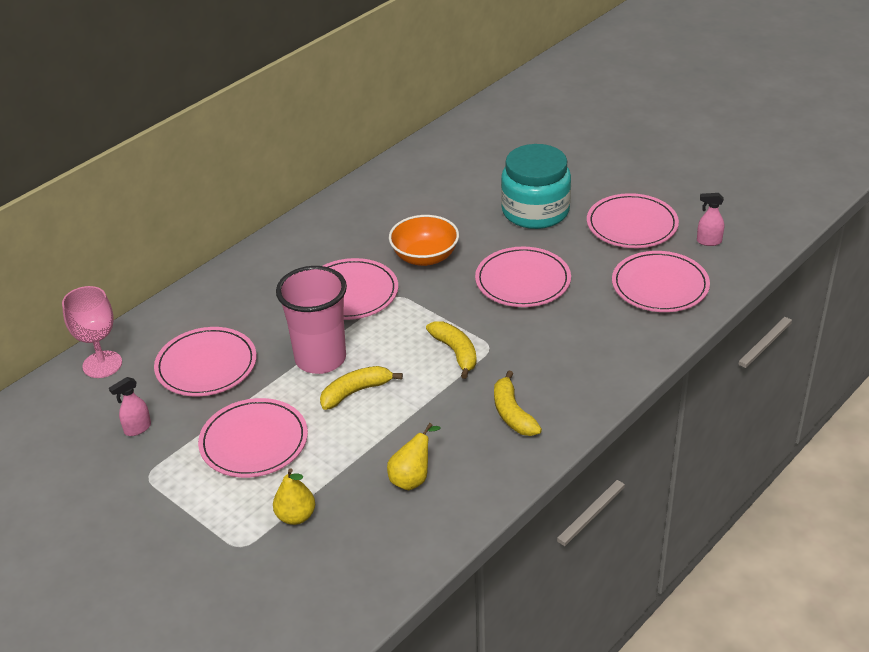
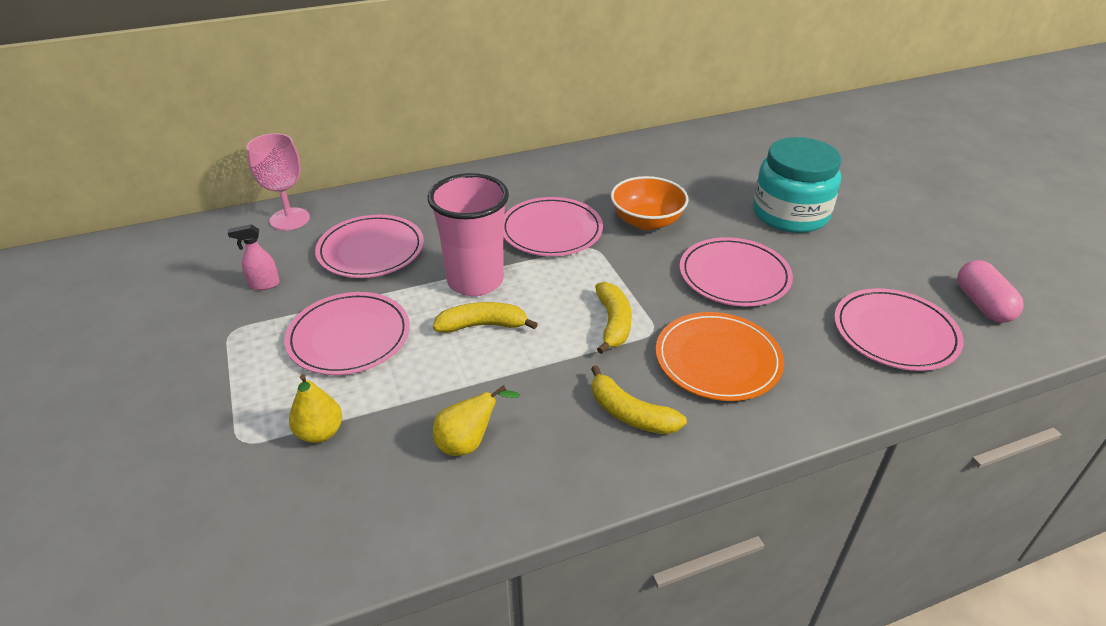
camera: 25 degrees right, 0 degrees up
(512, 413) = (630, 414): yellow banana -> yellow banana turned 60 degrees counterclockwise
(549, 351) = (717, 359): none -> orange plate
(632, 225) = (893, 258): pink plate -> none
(708, 241) = (982, 304): pink spray bottle -> pink capsule

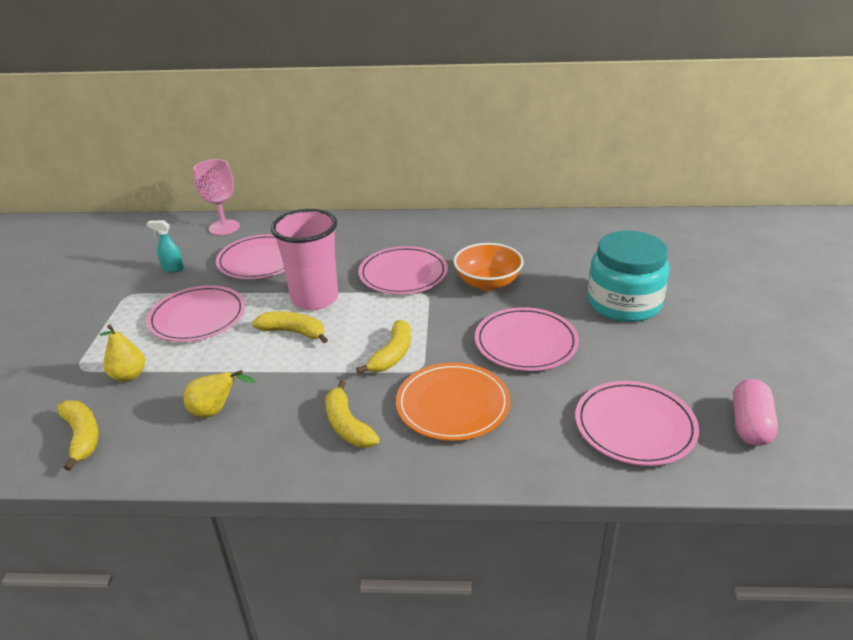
camera: 25 degrees right, 5 degrees down
(264, 284) = (172, 268): pink spray bottle -> turquoise spray bottle
(323, 527) = (82, 437): none -> yellow banana

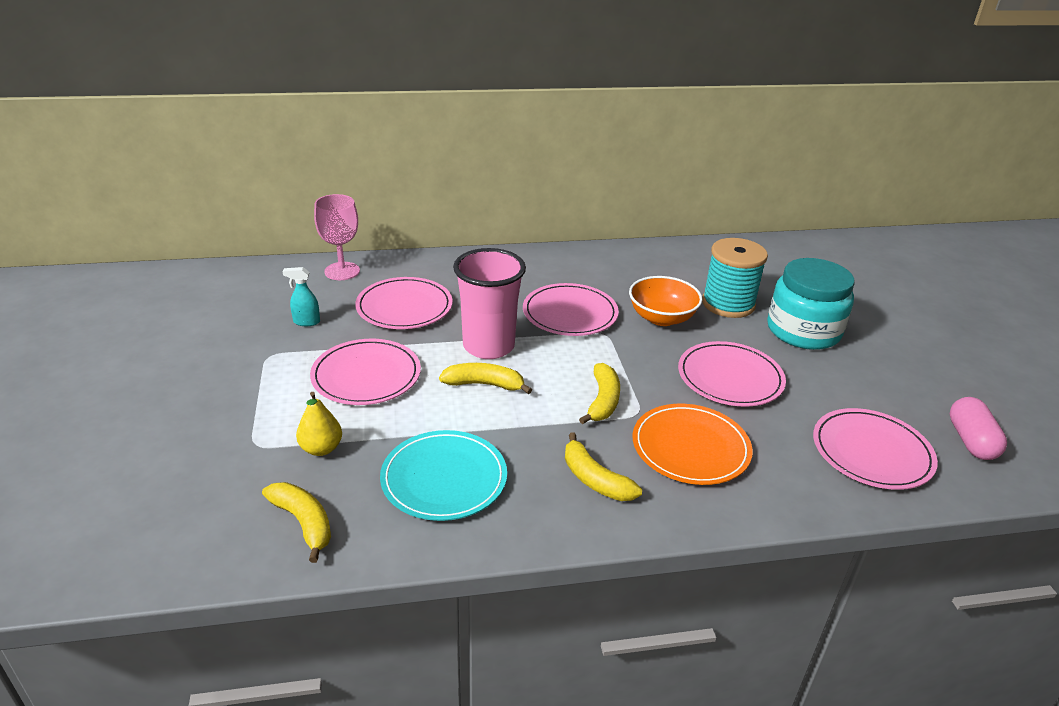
camera: 15 degrees left, 0 degrees up
(216, 411) = (444, 478): yellow pear -> turquoise plate
(560, 273) = (728, 304): none -> turquoise spool

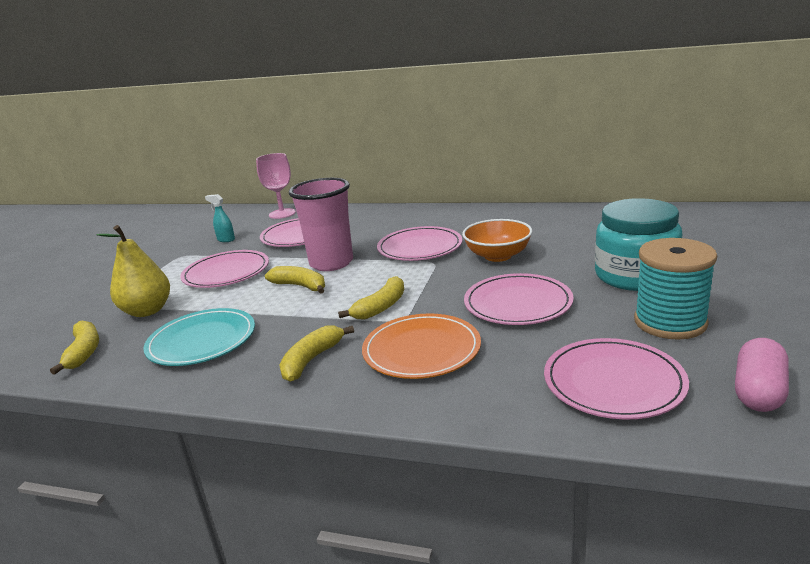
camera: 30 degrees right, 10 degrees down
(321, 448) = (147, 311): yellow pear -> yellow pear, size x1.58
(594, 479) = (312, 360): yellow banana -> yellow banana turned 45 degrees clockwise
(728, 304) = (574, 250): turquoise spool -> turquoise spool (670, 322)

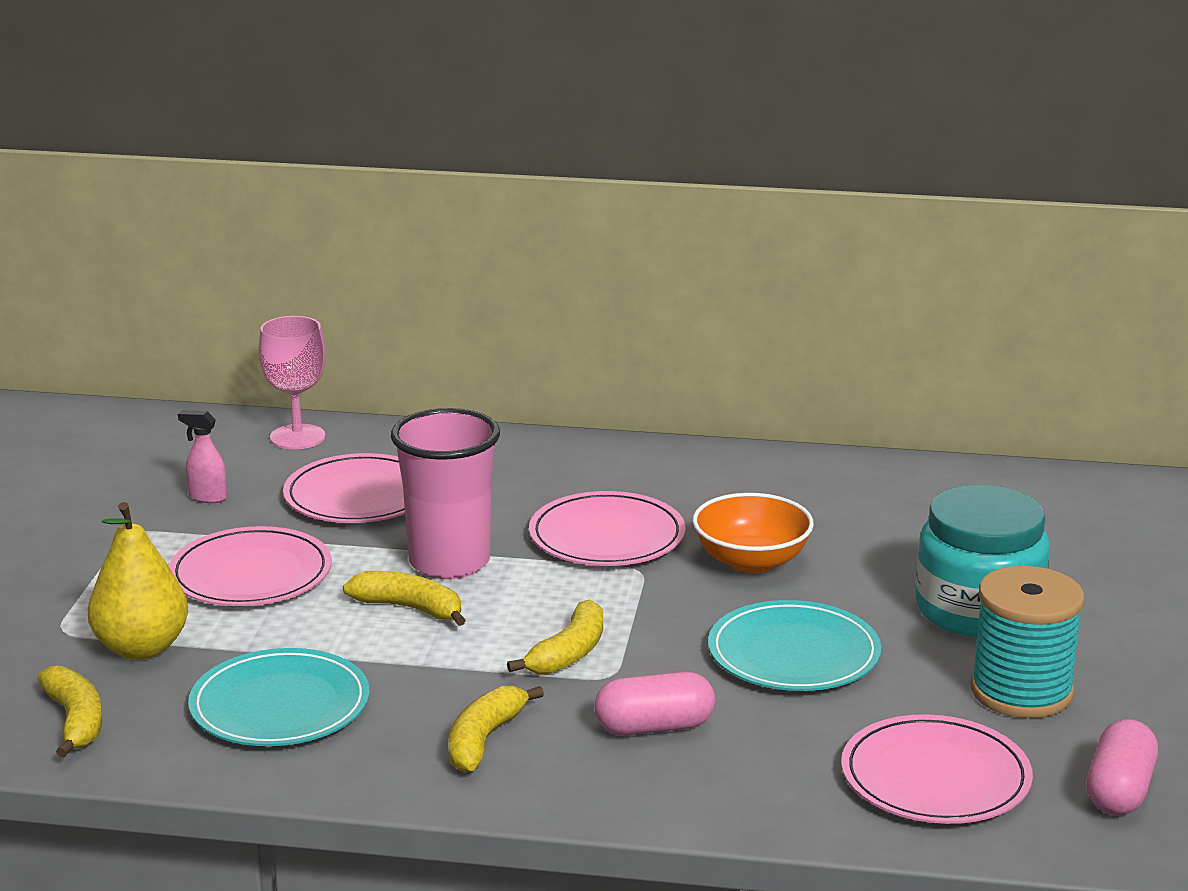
camera: 10 degrees left, 0 degrees up
(226, 240) = (207, 497): turquoise spray bottle -> pink spray bottle
(421, 350) = (654, 727): orange plate -> pink capsule
(517, 303) = (793, 654): pink plate -> turquoise plate

